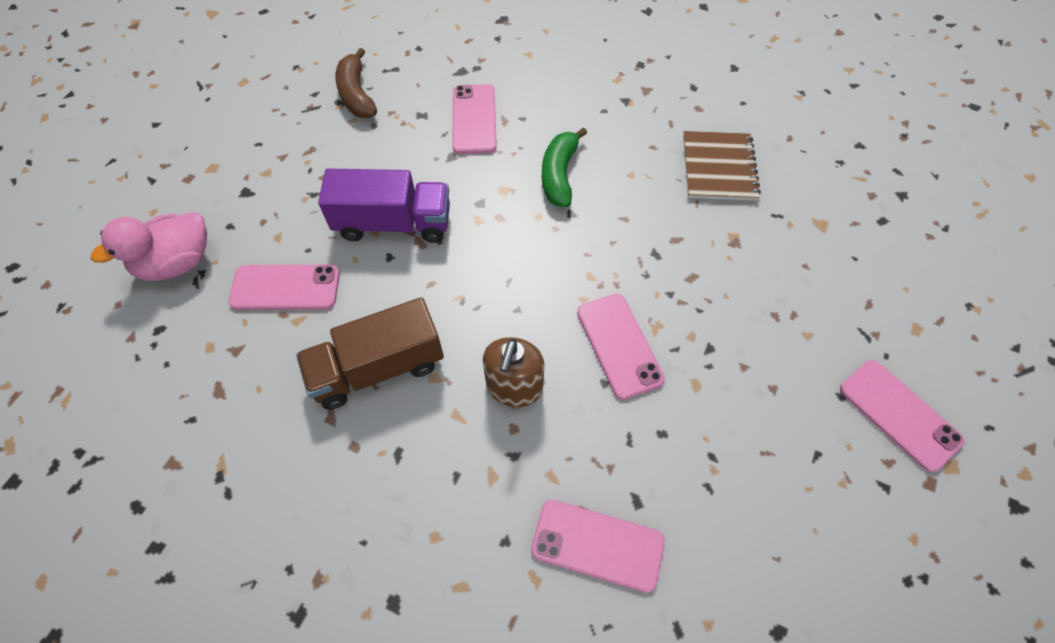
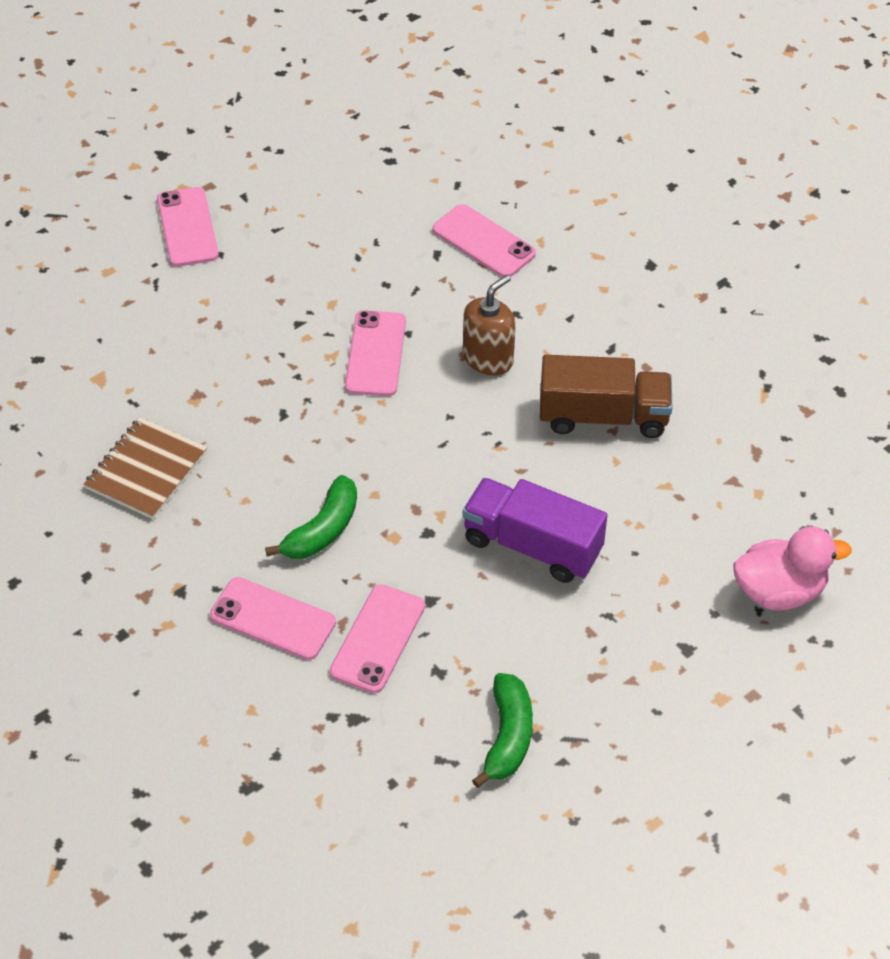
camera: 155 degrees left, 10 degrees down
(285, 287) = (669, 521): pink phone -> pink phone (273, 619)
(356, 94) = (508, 737): brown banana -> green banana

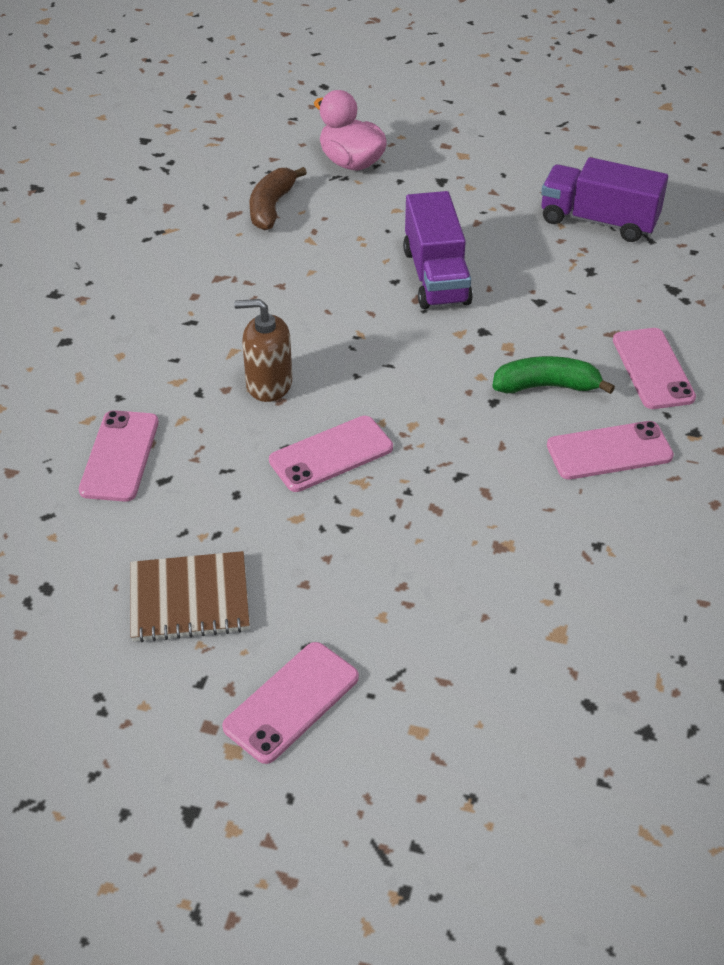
camera: 125 degrees left, 5 degrees down
(146, 470) = (615, 527): brown notebook -> brown notebook (189, 599)
(378, 639) = (602, 310): pink phone -> pink phone (609, 451)
(508, 737) = (598, 221): green banana -> purple truck
(603, 416) = (271, 295): brown truck -> none
(744, 485) = (271, 207): none -> brown banana

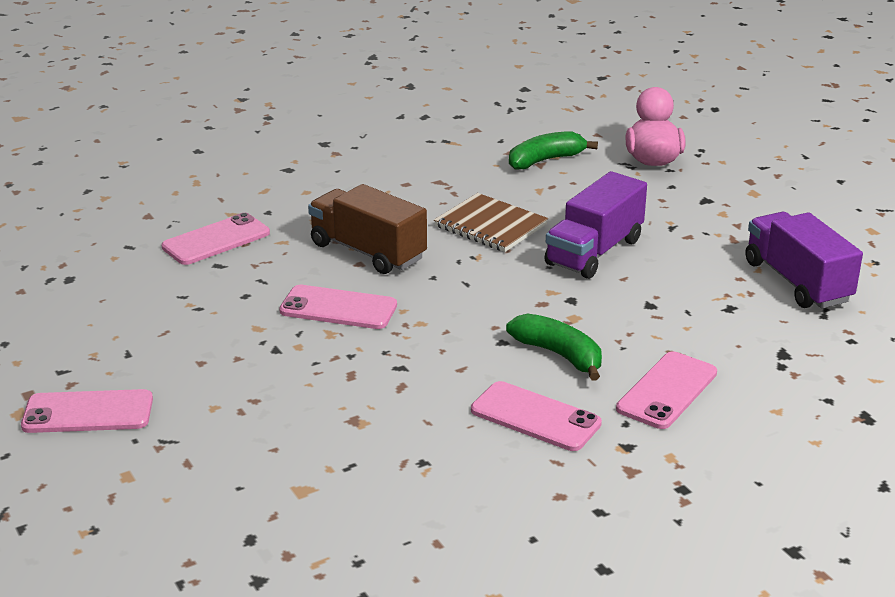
camera: 45 degrees right, 15 degrees down
(189, 599) = (127, 329): brown notebook -> brown notebook (490, 225)
(269, 384) = (368, 251): brown soap dispenser -> brown truck
(271, 207) = (545, 160): brown banana -> green banana

